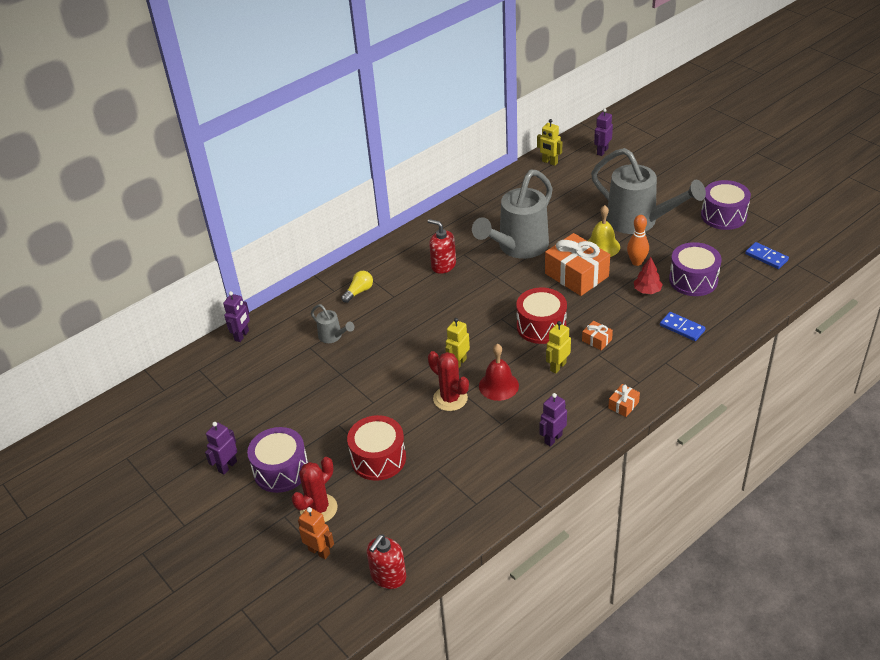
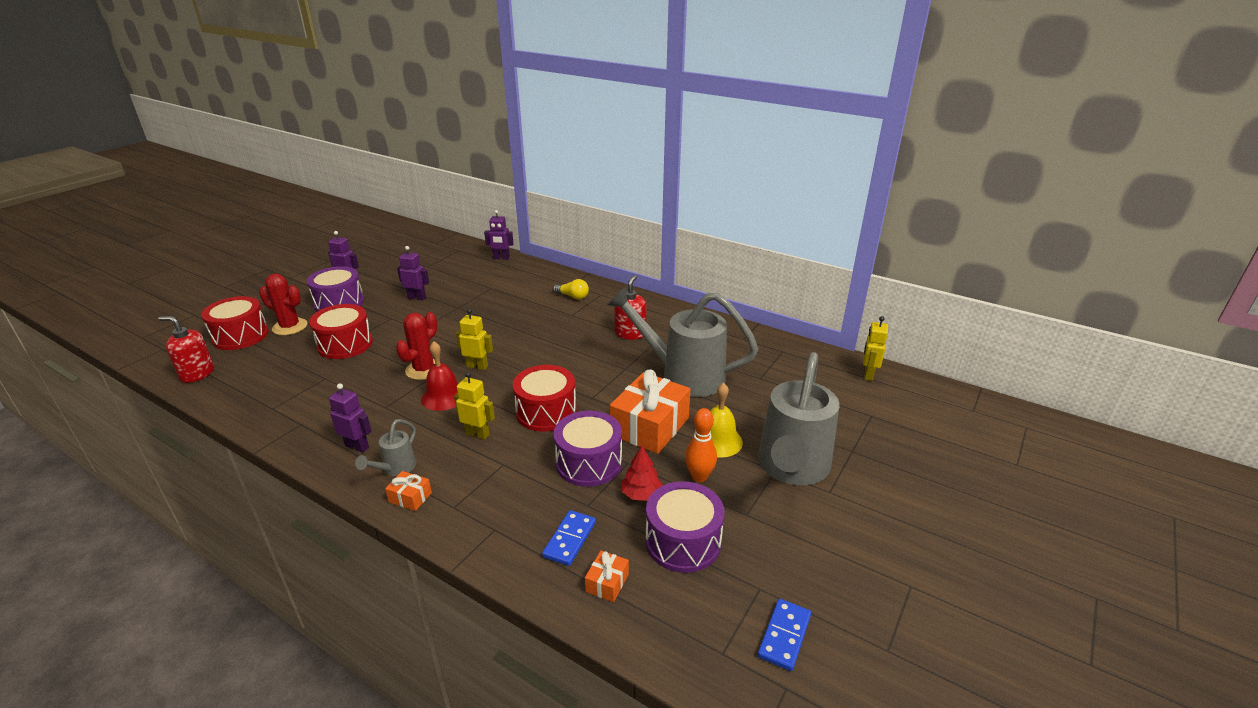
camera: 70 degrees right, 10 degrees down
(319, 551) = (240, 336): orange robot -> red drum
(333, 337) = (506, 295): grey watering can -> grey watering can (395, 468)
(596, 340) = (529, 459): orange gift -> orange gift (607, 583)
(602, 151) = (930, 414): purple robot -> purple robot (417, 297)
(723, 215) = (867, 565): purple drum -> purple drum (589, 463)

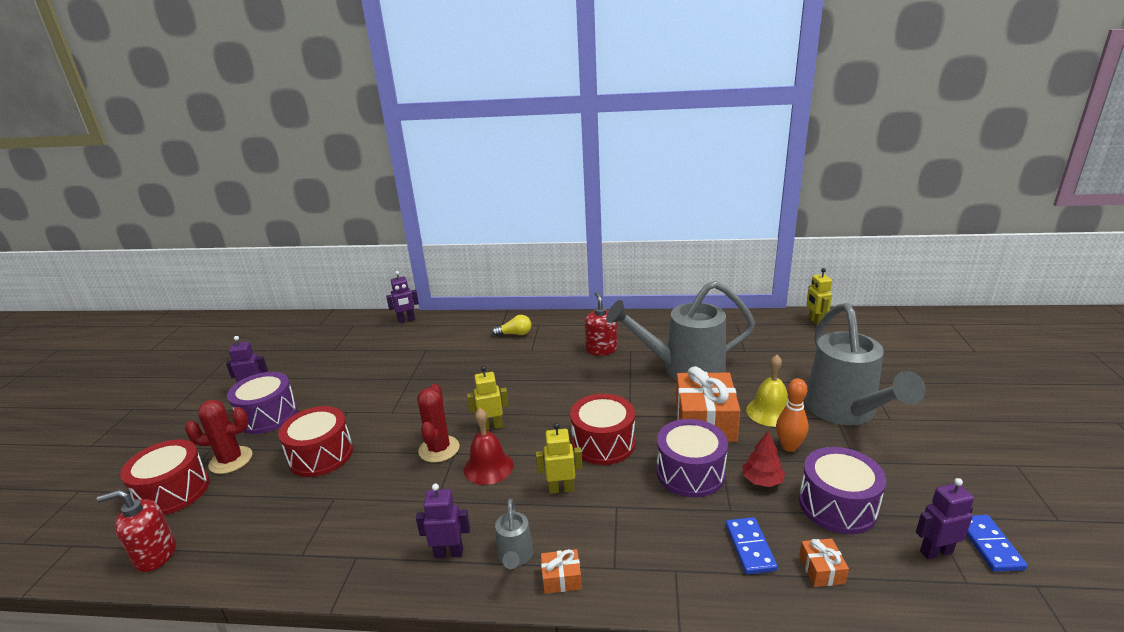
camera: 25 degrees left, 5 degrees down
(417, 297) = (355, 383): purple robot -> purple robot (935, 551)

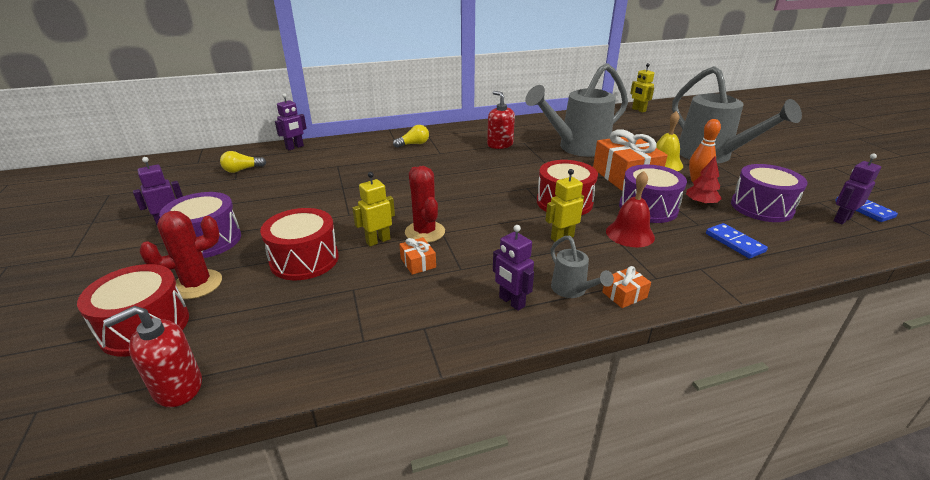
camera: 25 degrees left, 5 degrees up
(345, 340) = (242, 170): none -> yellow light bulb
(449, 553) = (511, 302): purple robot -> purple robot turned 105 degrees counterclockwise
(488, 467) = (484, 235): red bell -> red bell (630, 234)
(491, 426) = (457, 208): yellow robot -> yellow robot (378, 241)
(821, 570) = (791, 244): orange gift -> orange gift (418, 263)

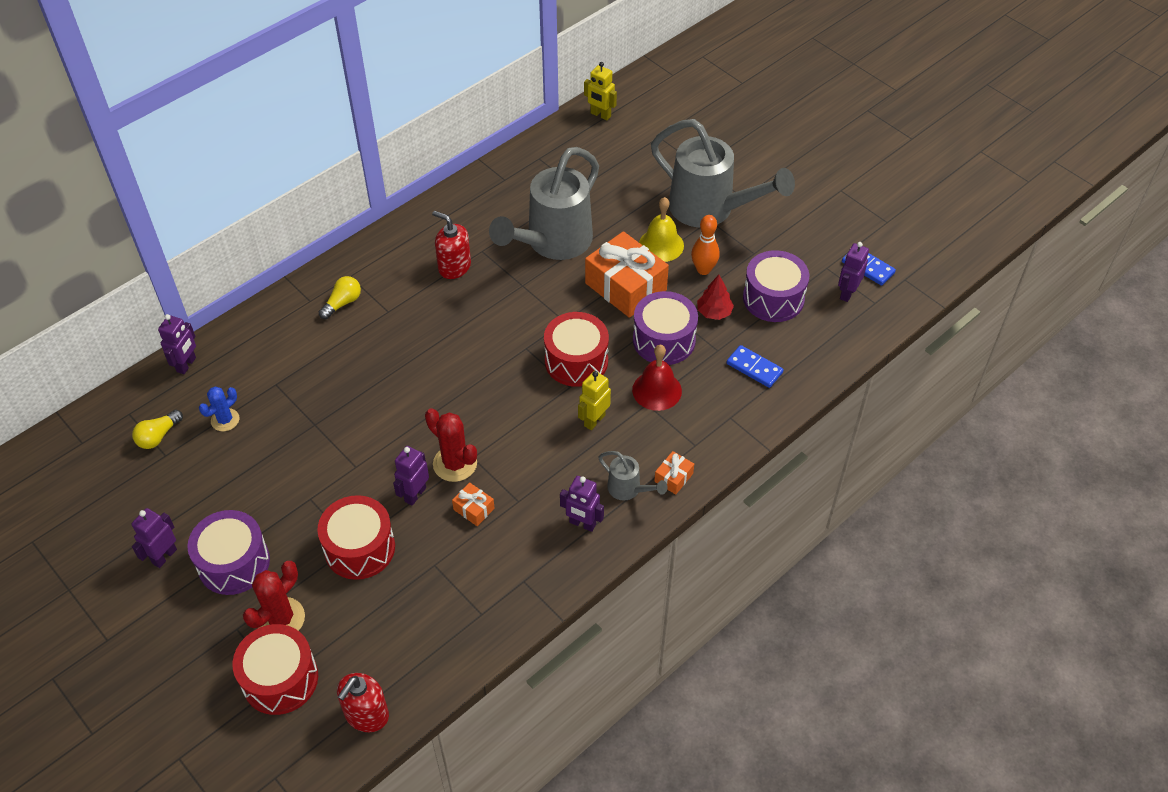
camera: 25 degrees left, 20 degrees up
(289, 173) = (225, 420): none -> blue cactus
(378, 241) = (415, 494): yellow robot -> purple robot

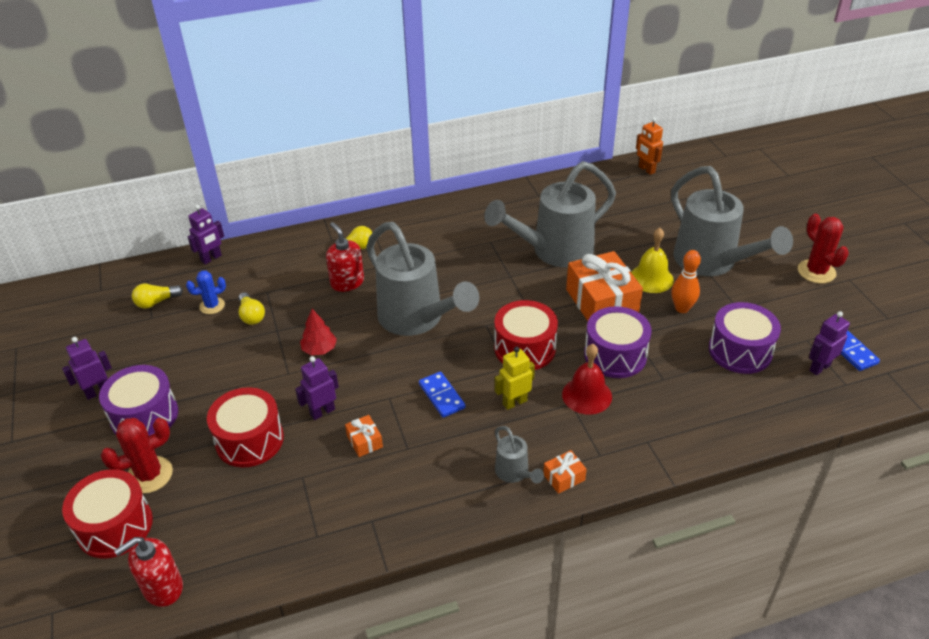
camera: 25 degrees right, 10 degrees down
(276, 417) = (251, 316): none -> yellow light bulb
(454, 267) = (461, 247): red soap dispenser -> red soap dispenser (347, 282)
(454, 364) = (417, 319): none -> grey watering can
(455, 463) = (371, 398): red cactus -> red cactus (816, 271)
(582, 524) = (454, 489): purple robot -> none
(600, 115) = (646, 170): yellow robot -> orange robot
(714, 312) = (675, 346): red tree -> red tree (319, 349)
(754, 368) = (693, 405): blue domino -> blue domino (442, 396)

